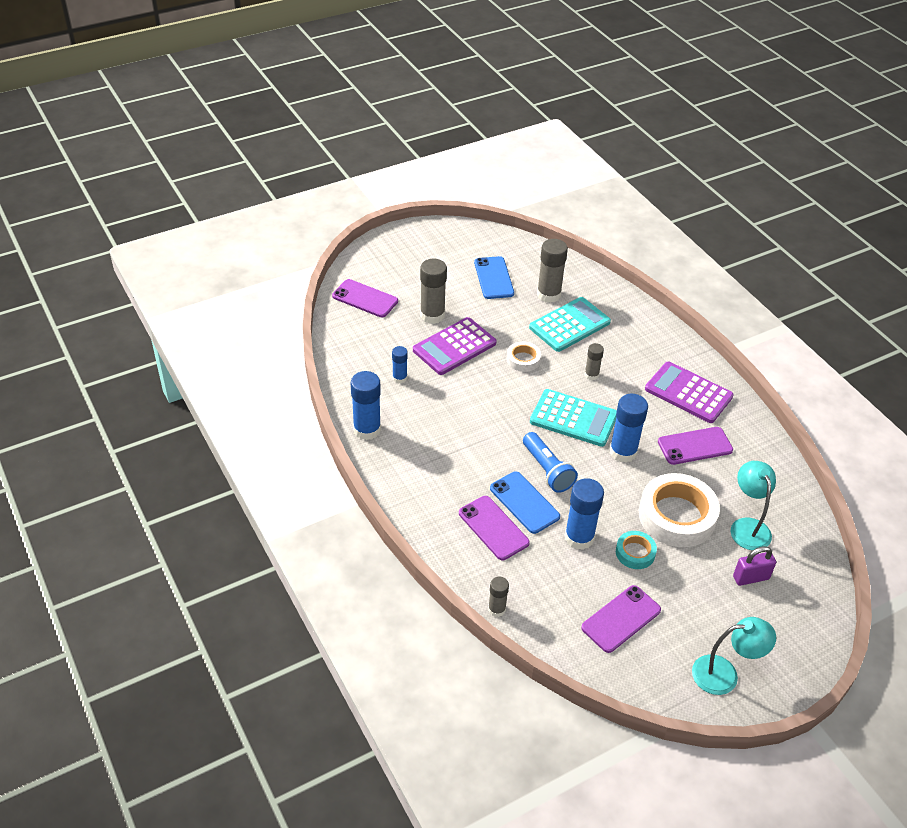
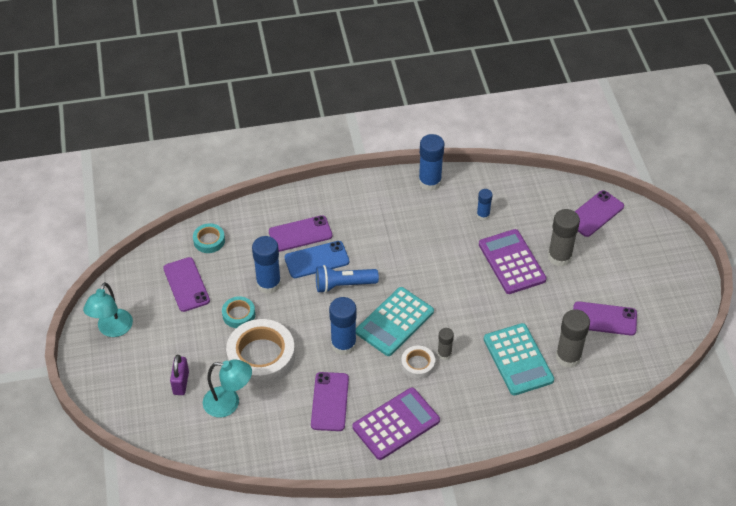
camera: 110 degrees right, 5 degrees up
(493, 278) = (604, 319): blue phone -> purple phone
(497, 609) = (229, 216): grey glue stick -> none
(523, 359) = (480, 308): white tape -> white tape (418, 364)
(544, 617) = (209, 240): none -> turquoise tape

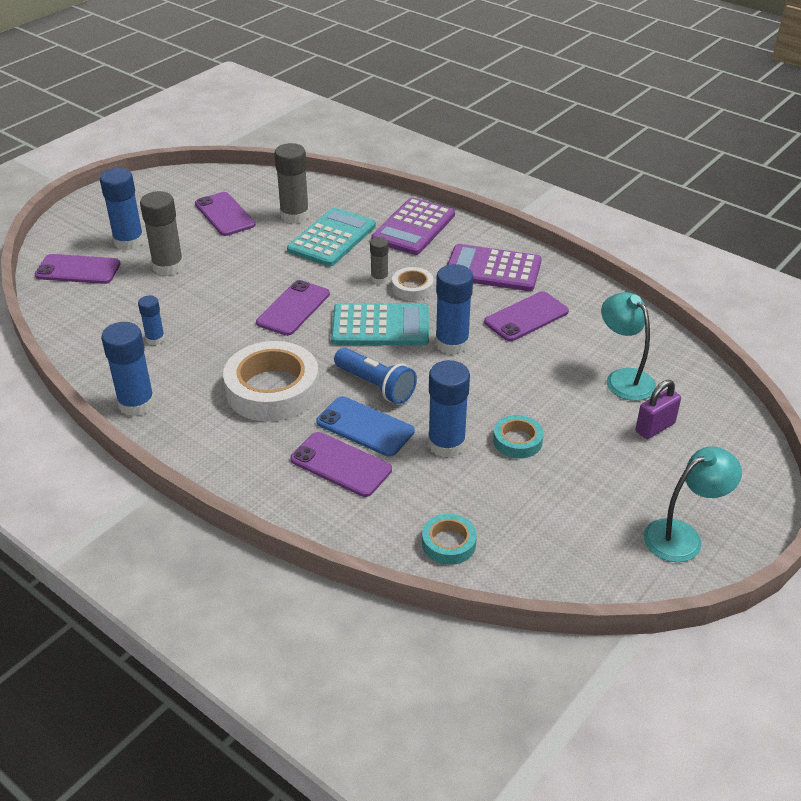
camera: 130 degrees left, 10 degrees down
(186, 284) = (537, 515): purple phone -> purple phone (293, 308)
(261, 357) = (543, 390): white tape -> white tape (272, 389)
(511, 262) = (208, 291): purple calculator -> purple calculator (413, 227)
(610, 252) = (129, 242): none -> blue glue stick

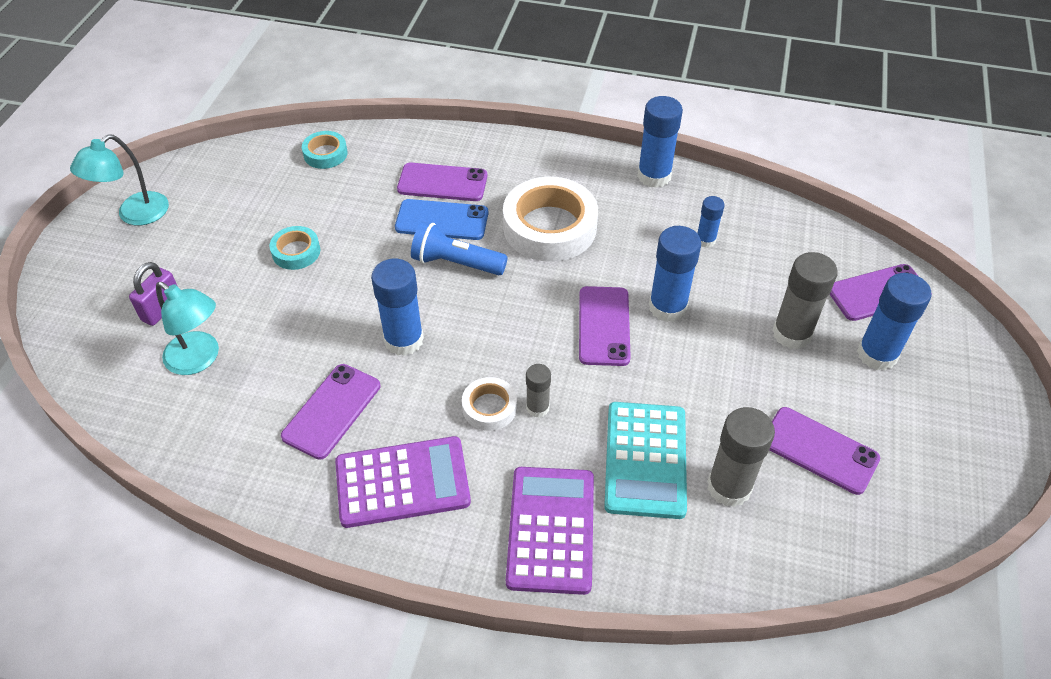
camera: 155 degrees right, 10 degrees up
(380, 326) = (494, 336): turquoise calculator -> none
(446, 444) = (360, 228): blue glue stick -> blue glue stick (667, 307)

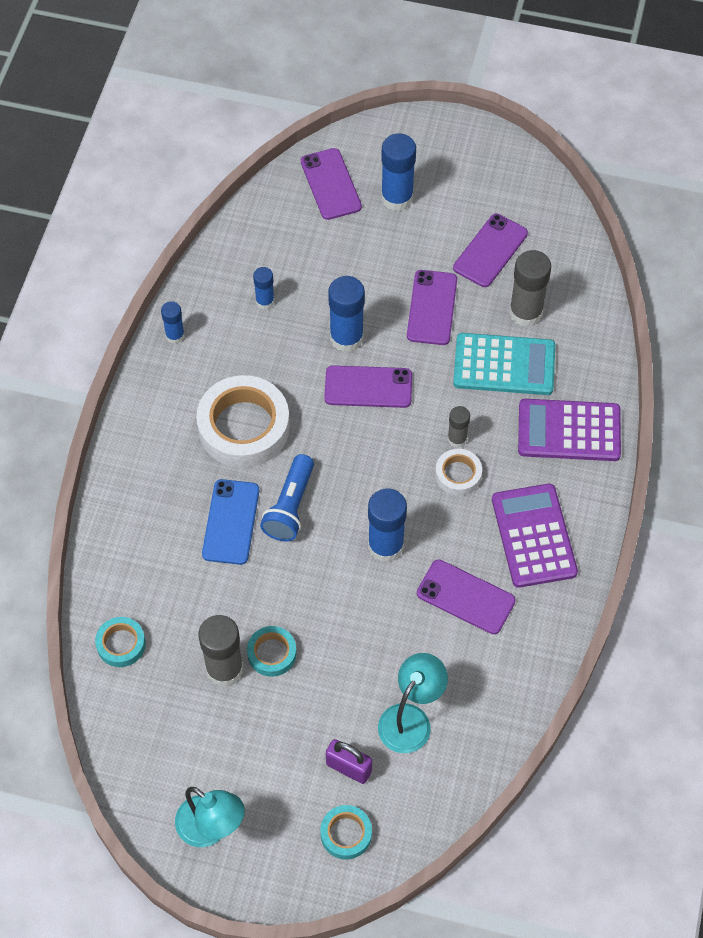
camera: 90 degrees left, 10 degrees up
(95, 307) = (346, 834): none -> turquoise tape
(442, 182) = (174, 524): purple phone -> purple phone (431, 308)
(654, 176) = (175, 335): blue glue stick -> blue glue stick, size x0.56
(792, 333) = (376, 251): grey glue stick -> grey glue stick (224, 669)

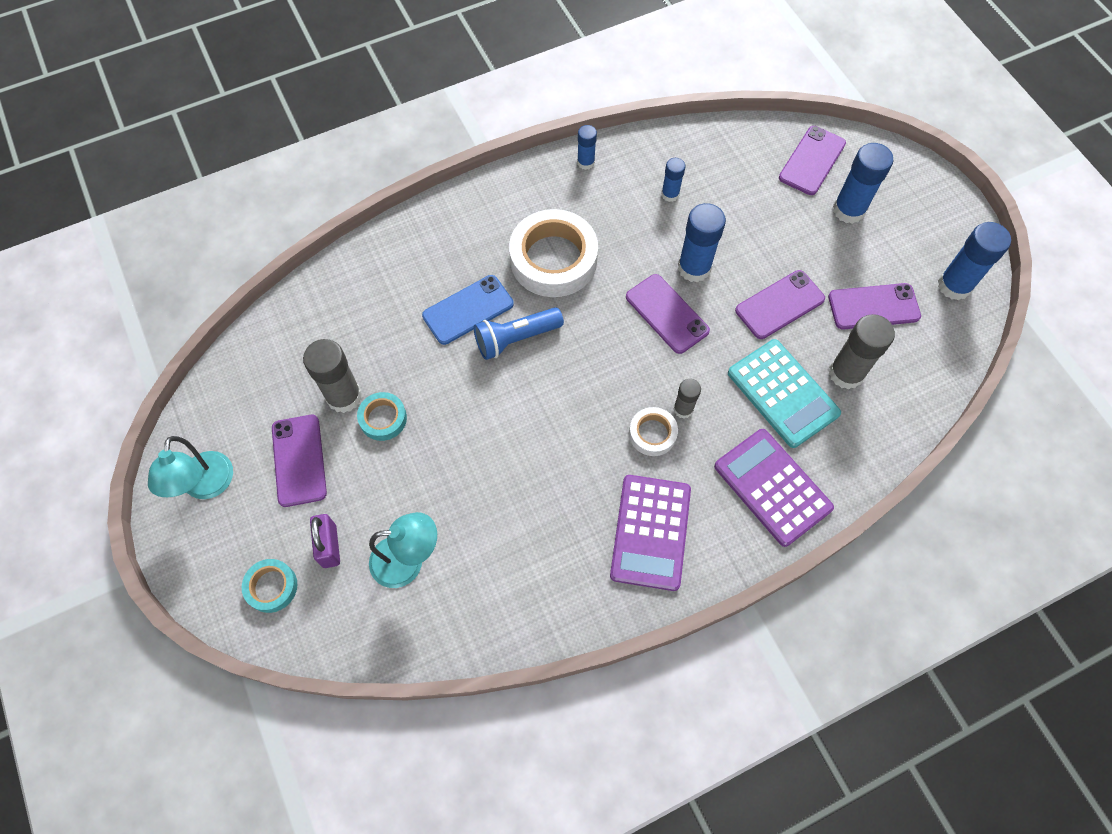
camera: 50 degrees right, 5 degrees up
(121, 644) = (309, 315): turquoise tape -> none
(385, 546) = (542, 428): blue glue stick -> blue glue stick (954, 285)
(465, 597) = (549, 521): purple phone -> purple phone (299, 460)
(533, 536) = (651, 532): purple calculator -> purple calculator turned 150 degrees clockwise

